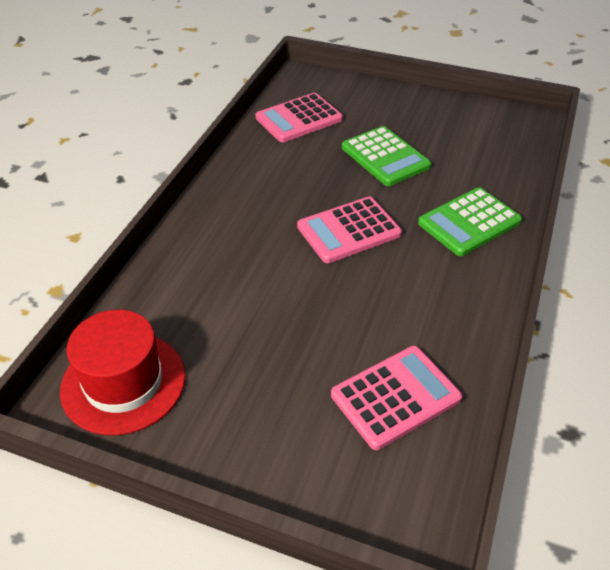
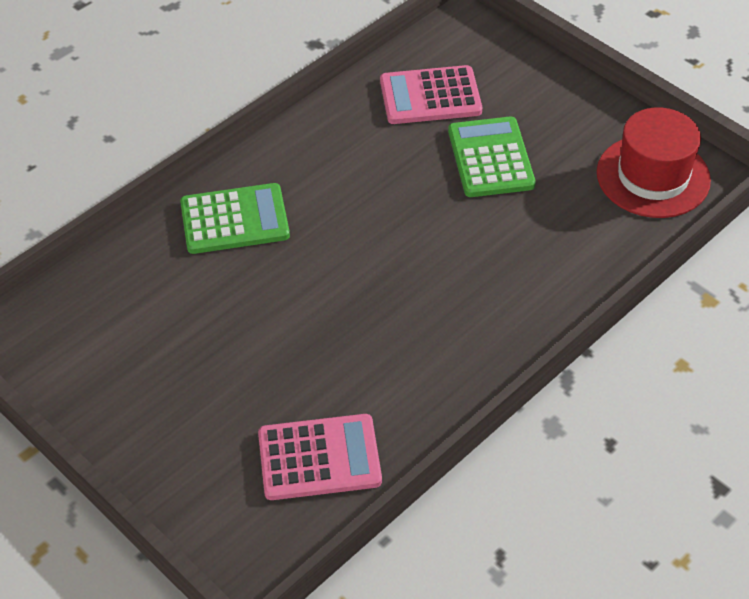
camera: 155 degrees left, 5 degrees up
(349, 230) = (369, 254): pink calculator -> none
(385, 157) = (253, 342): green calculator -> green calculator (490, 158)

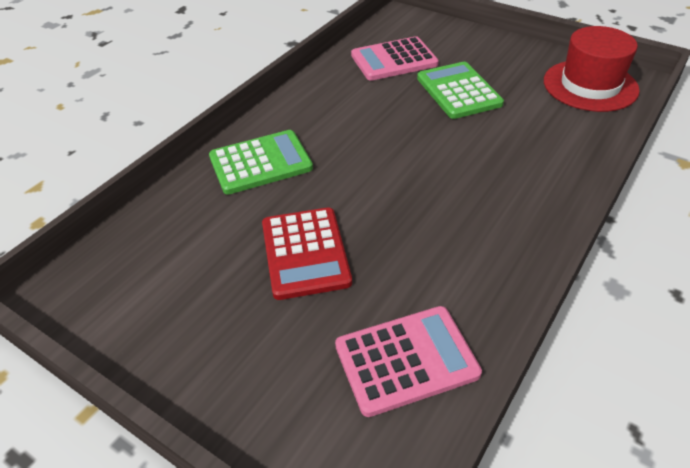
camera: 10 degrees left, 5 degrees down
(255, 335) = (305, 253): none -> red calculator

